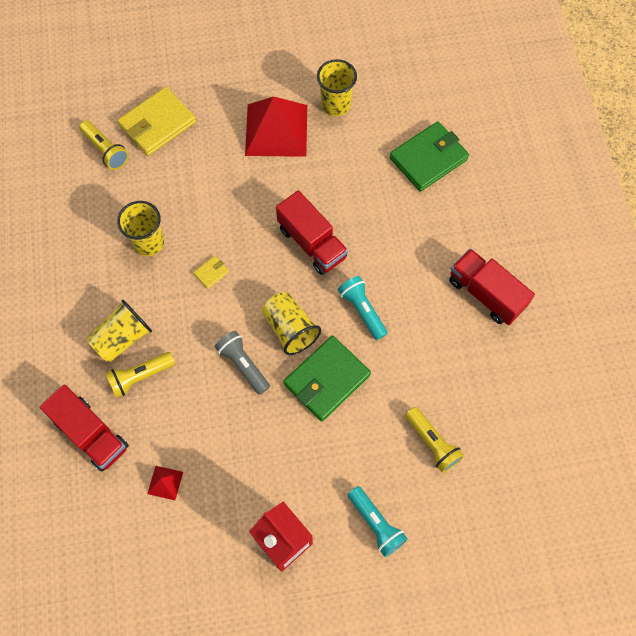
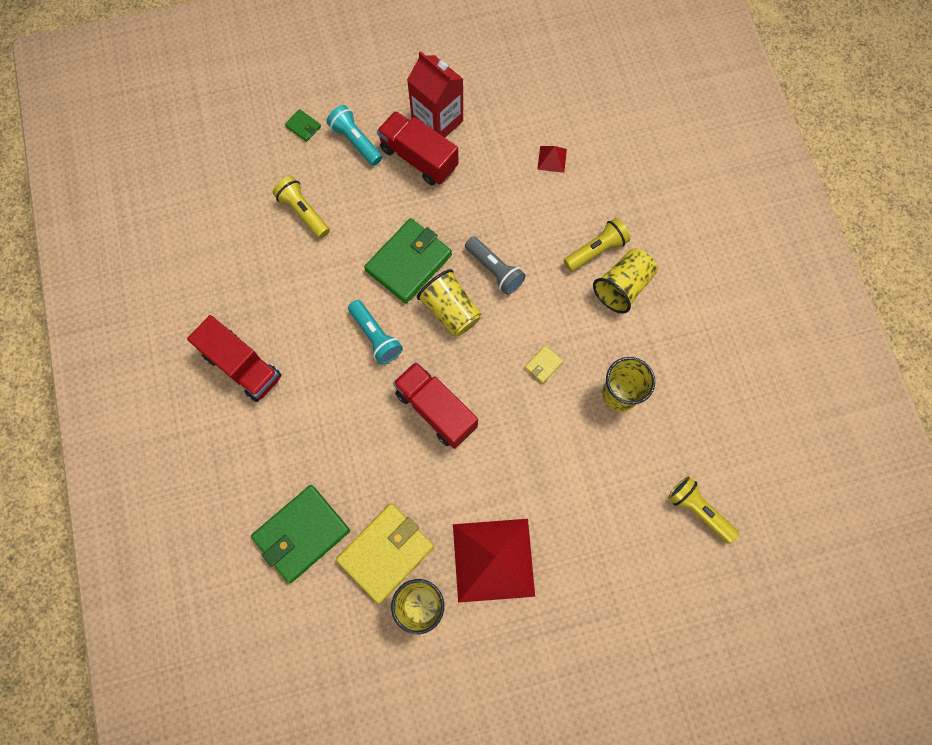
camera: 175 degrees right, 5 degrees up
(91, 433) = (631, 194): red truck -> red truck (419, 158)
(157, 124) = (643, 555): yellow wallet -> yellow wallet (386, 553)
(434, 548) = (303, 126): none -> green wallet

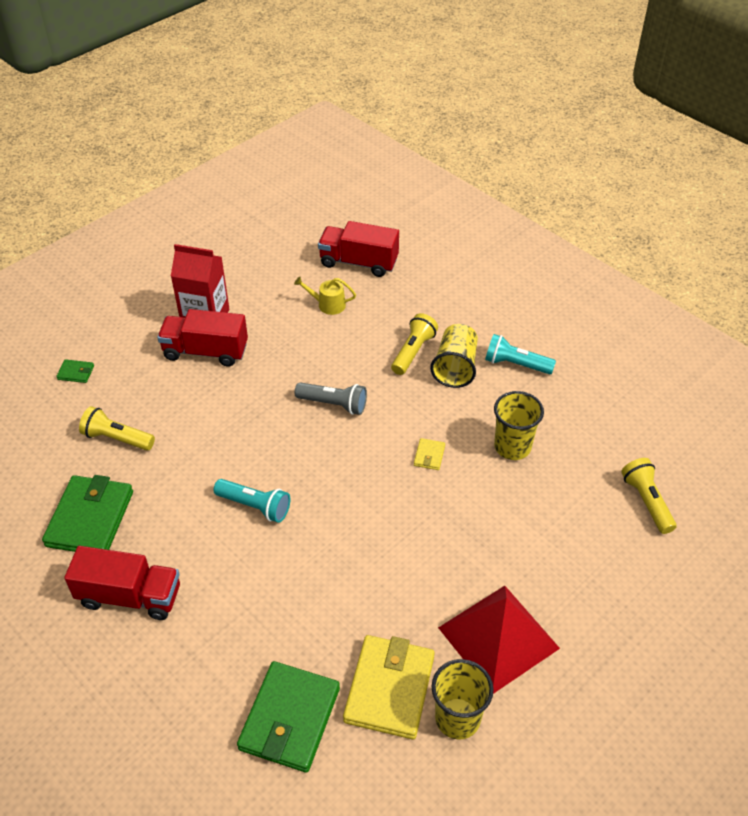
camera: 30 degrees left, 25 degrees down
(355, 141) = (136, 363): turquoise flashlight -> turquoise flashlight (516, 364)
(409, 263) = (249, 433): green wallet -> green wallet (90, 518)
(436, 410) = (355, 538): red truck -> red truck (358, 262)
(450, 310) = (314, 453): yellow cup -> none
(552, 159) = (328, 304): red pyramid -> yellow watering can
(698, 511) = (646, 501): yellow flashlight -> yellow flashlight turned 60 degrees clockwise

